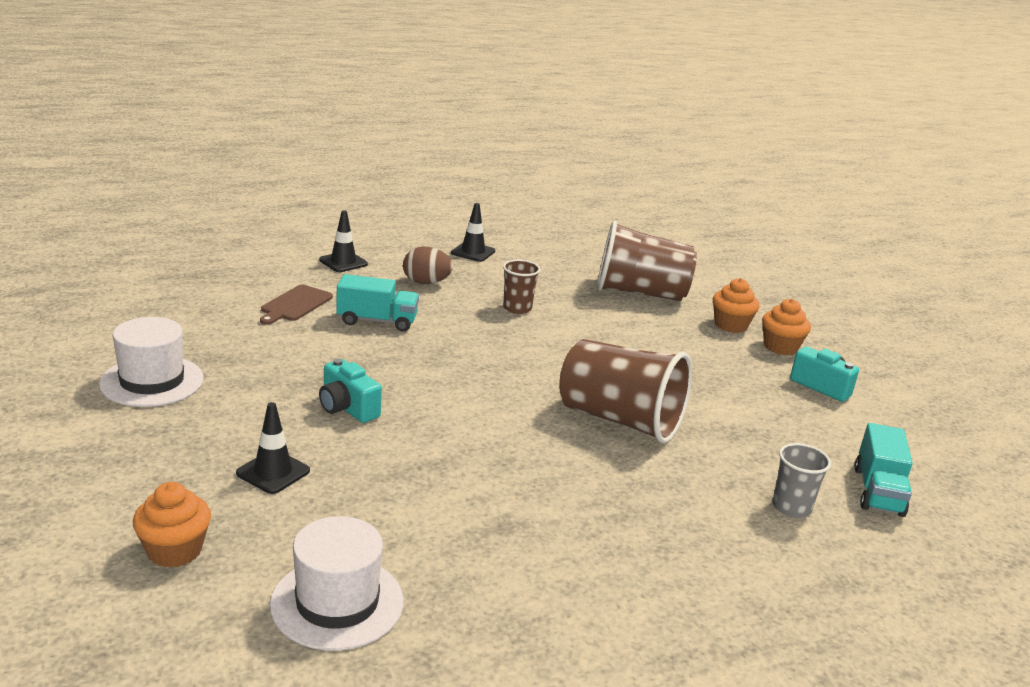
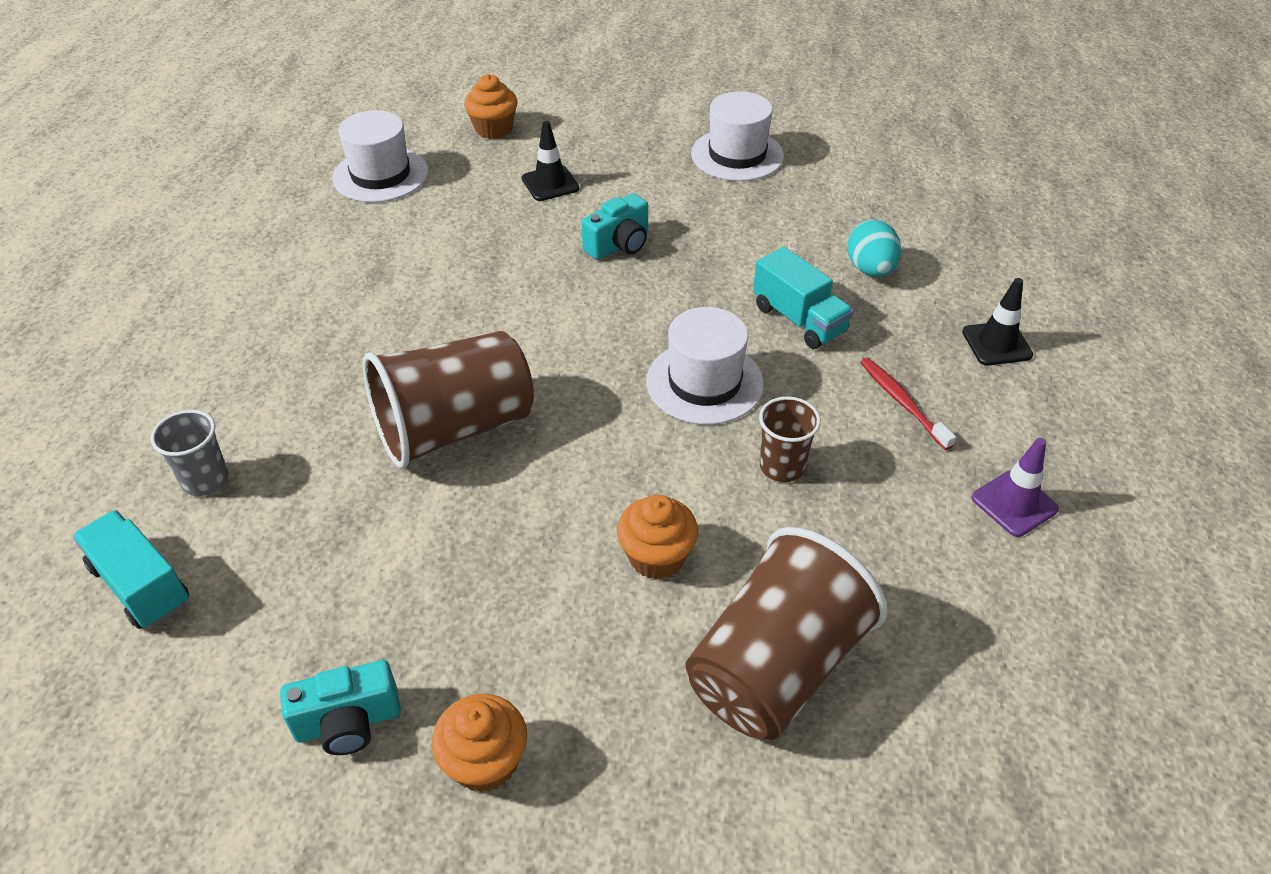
camera: 125 degrees right, 20 degrees up
(295, 304) = (870, 270): brown cutting board -> turquoise egg
(347, 408) = (619, 245): turquoise camera -> turquoise camera turned 150 degrees clockwise
(377, 321) = (799, 319): turquoise truck -> turquoise truck turned 75 degrees counterclockwise
(426, 283) = (902, 402): brown egg -> red toothbrush
(473, 252) = (1014, 503): black traffic cone -> purple traffic cone
(474, 342) = (704, 382): none -> white hat
(730, 325) = (595, 736): orange cupcake -> orange cupcake (656, 556)

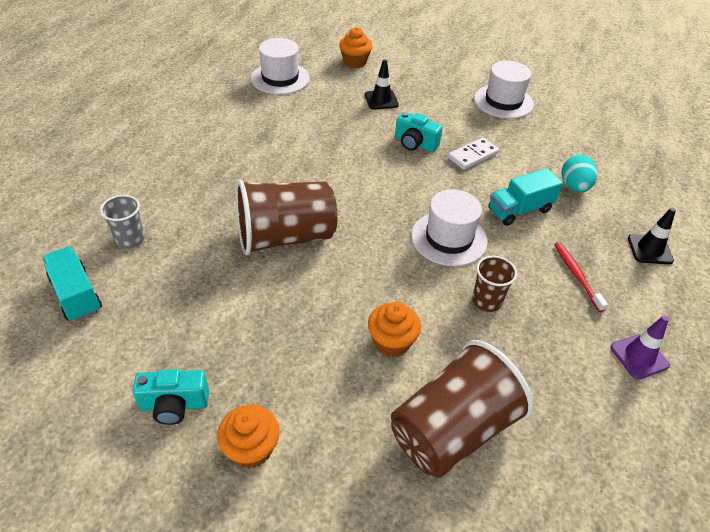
camera: 10 degrees right, 0 degrees up
(619, 245) = (415, 144): turquoise camera -> turquoise camera turned 60 degrees clockwise
(710, 248) = (472, 155): none -> white domino
(799, 319) = (519, 210): turquoise truck -> turquoise truck turned 90 degrees clockwise

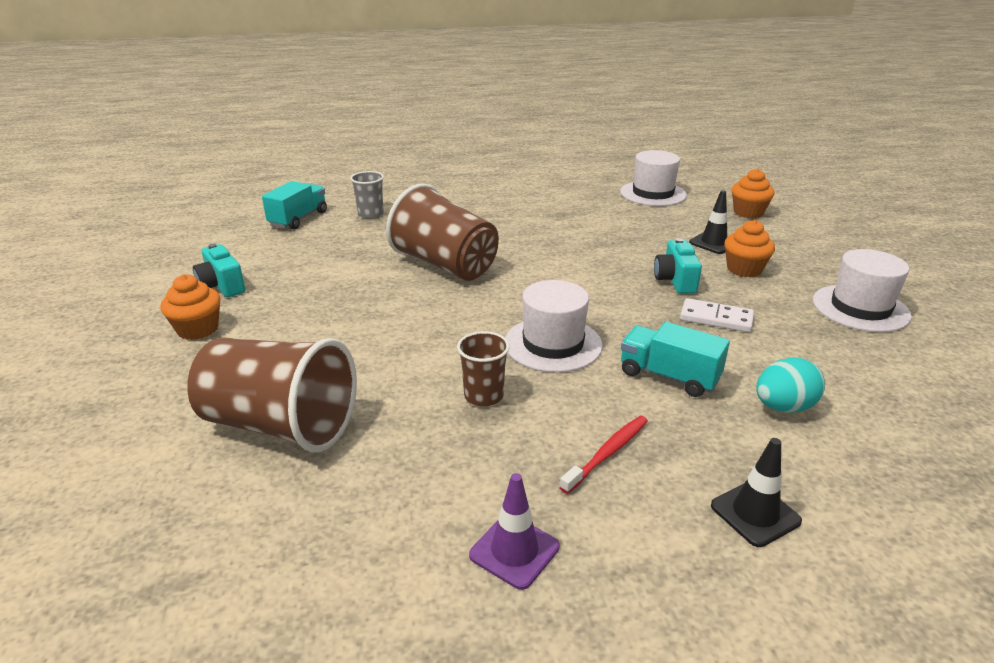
camera: 60 degrees right, 15 degrees down
(391, 342) = (367, 356): orange cupcake -> orange cupcake (744, 269)

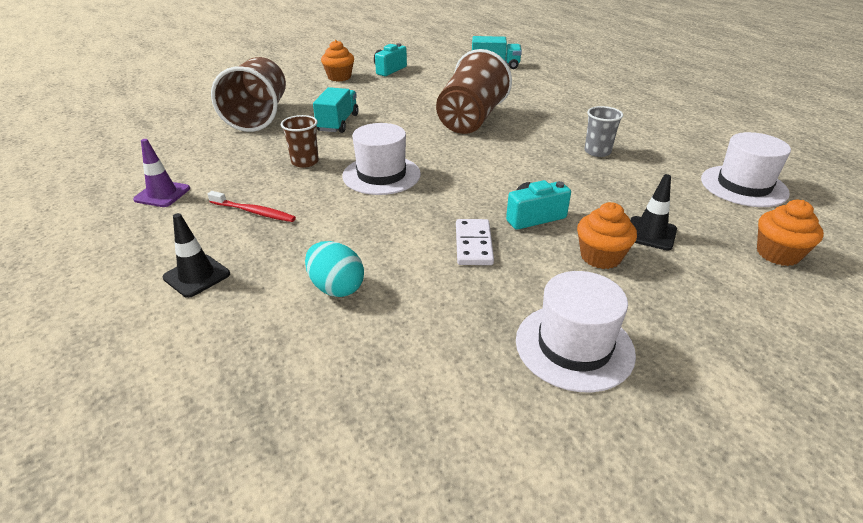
camera: 70 degrees right, 5 degrees up
(371, 214) = (527, 82): grey cup -> grey cup (597, 152)
(669, 376) = (359, 227): turquoise truck -> turquoise truck (338, 123)

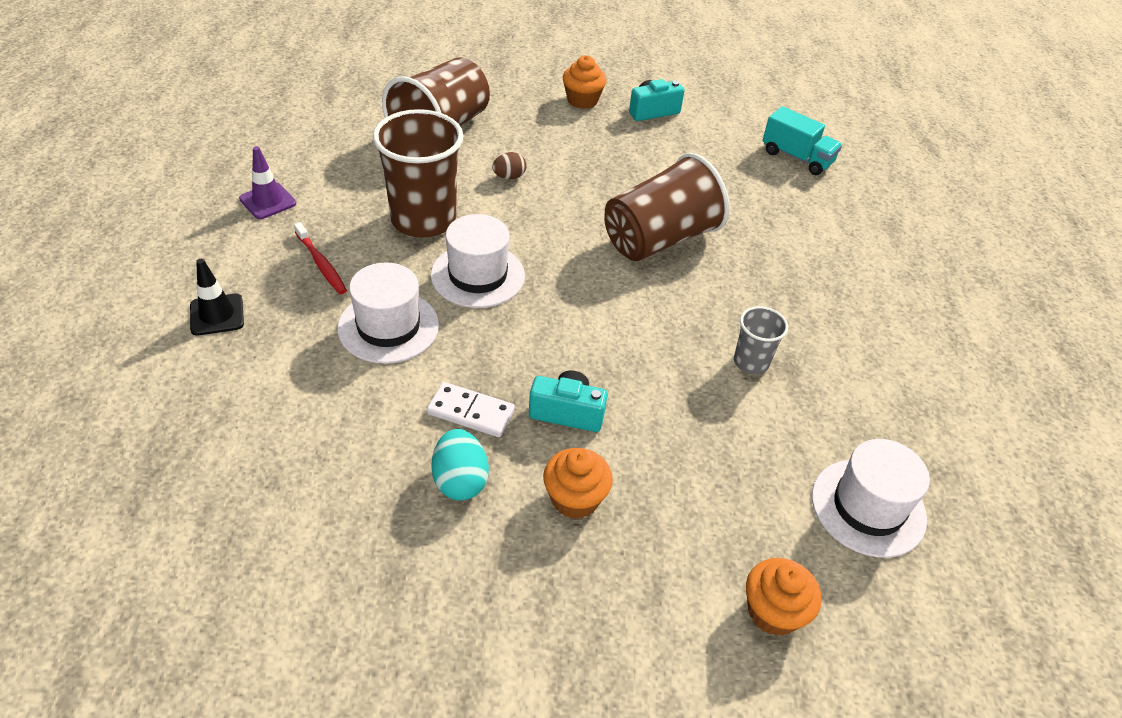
camera: 30 degrees right, 10 degrees up
(305, 162) = (423, 220): brown cup -> brown cup, size x2.01
(336, 287) = (307, 391): turquoise egg -> turquoise egg (460, 481)
(338, 123) = (509, 177): turquoise truck -> brown egg
(473, 244) = (470, 412): white domino -> white domino turned 75 degrees clockwise
(574, 346) = (432, 573): white hat -> white hat (388, 326)
(650, 233) = (664, 503): black traffic cone -> none

